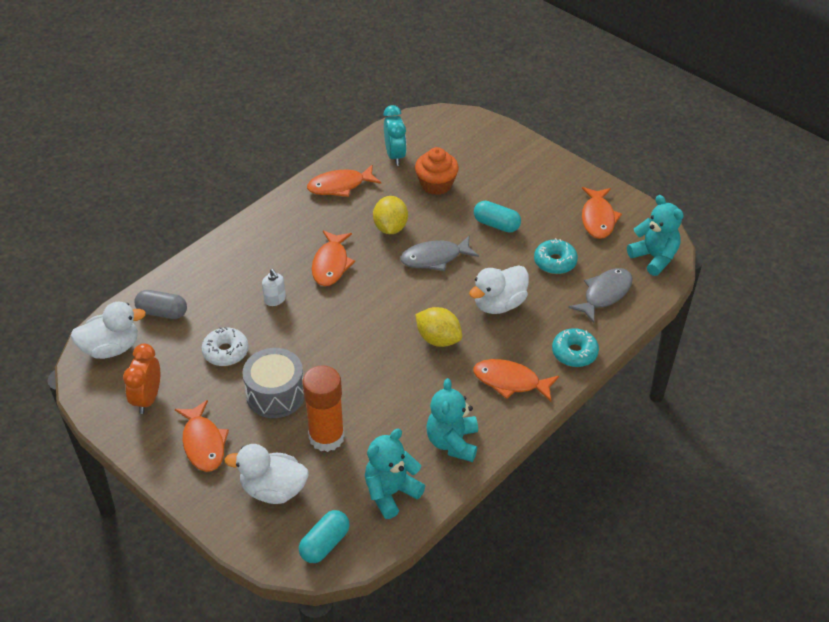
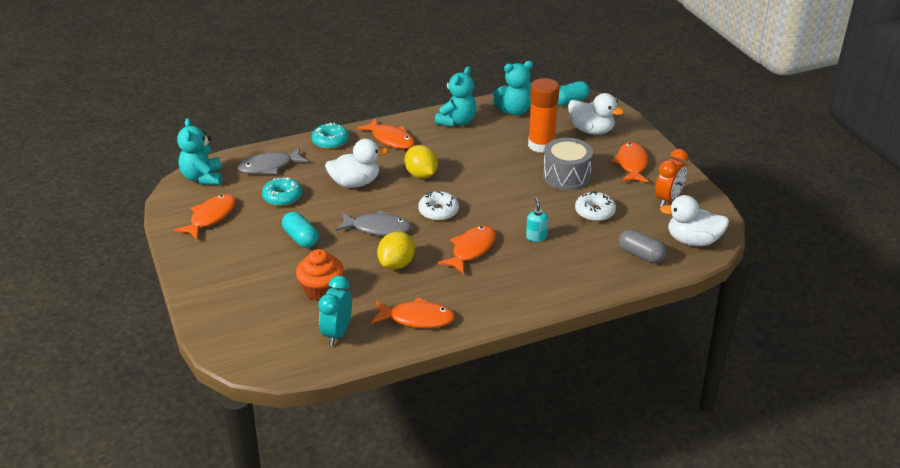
camera: 155 degrees left, 10 degrees down
(275, 299) = (536, 237): white soap dispenser -> turquoise soap dispenser
(389, 297) = (438, 211): none -> white donut

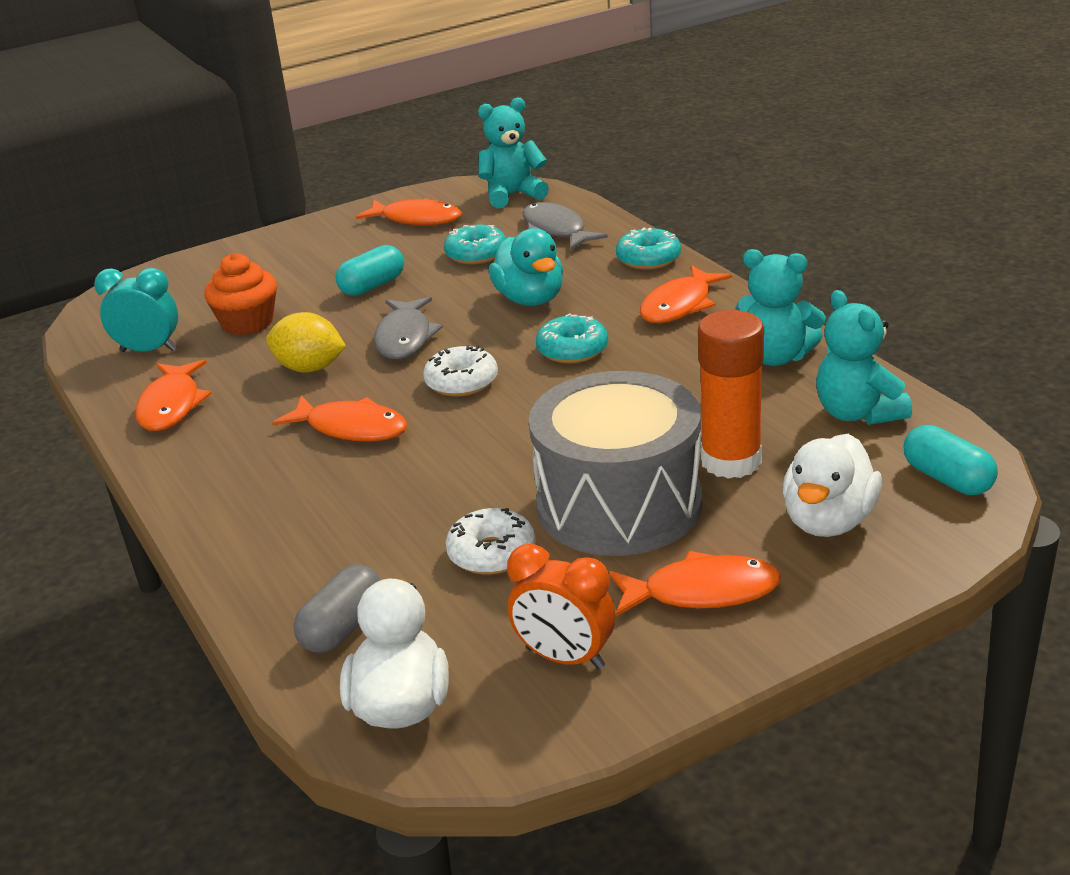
camera: 85 degrees right, 5 degrees down
(355, 183) = (530, 299): white duck -> turquoise duck
(421, 175) = (572, 350): yellow lemon -> turquoise donut
(536, 237) = (396, 490): turquoise soap dispenser -> none
(566, 176) = (619, 505): grey drum -> grey drum, size x1.56

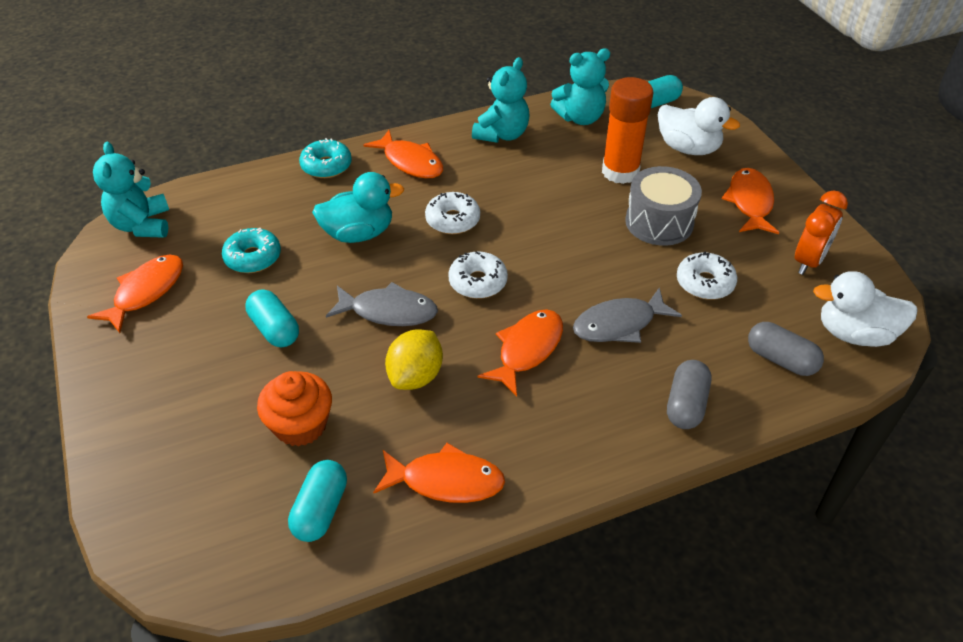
camera: 85 degrees left, 15 degrees up
(148, 350) = (320, 510): turquoise clock -> turquoise capsule
(263, 548) = (686, 405): none -> grey capsule
(556, 230) = (238, 206): grey fish -> grey fish (619, 324)
(572, 350) = (452, 220): turquoise donut -> white donut
(619, 505) = (659, 222): grey drum -> grey drum, size x0.64

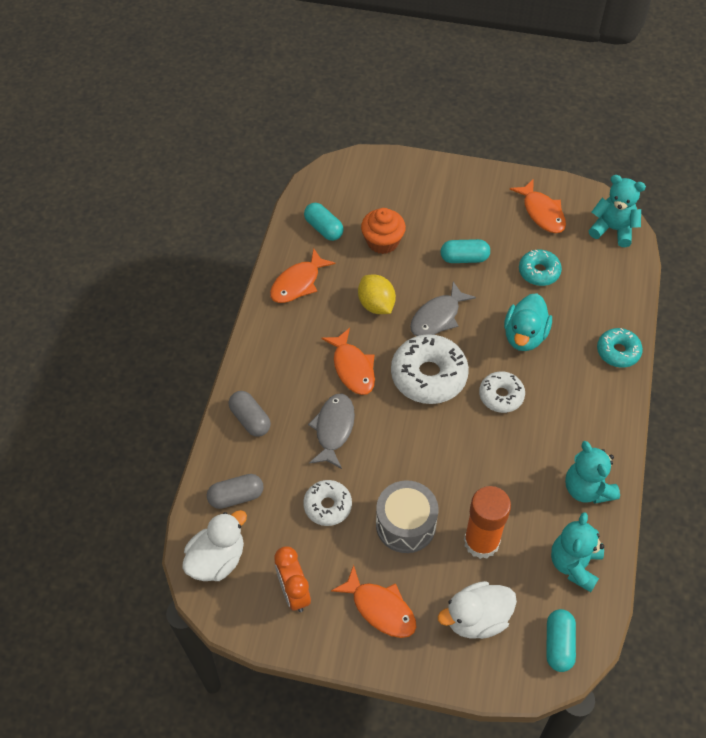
camera: 125 degrees right, 10 degrees up
(410, 162) = (589, 406): orange fish -> none
(478, 282) = (428, 376): white donut -> white donut, size x1.71

